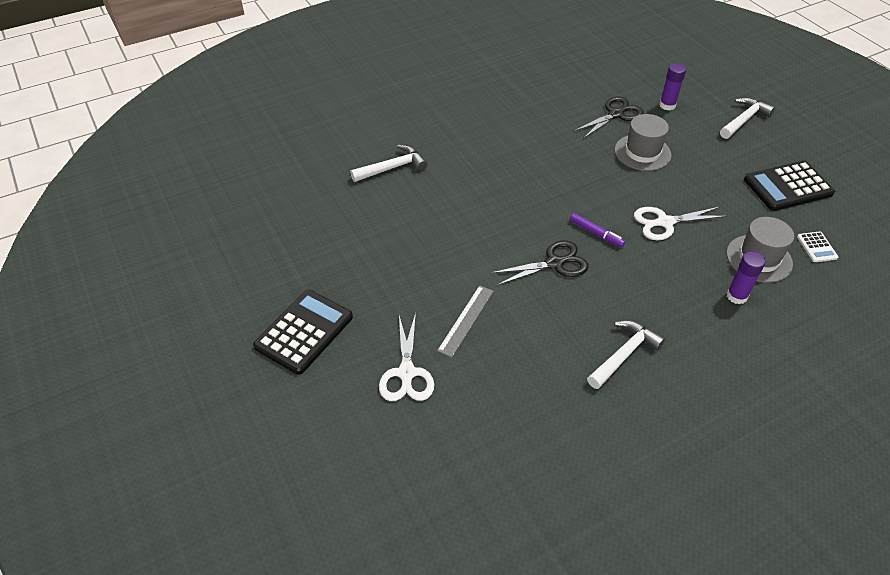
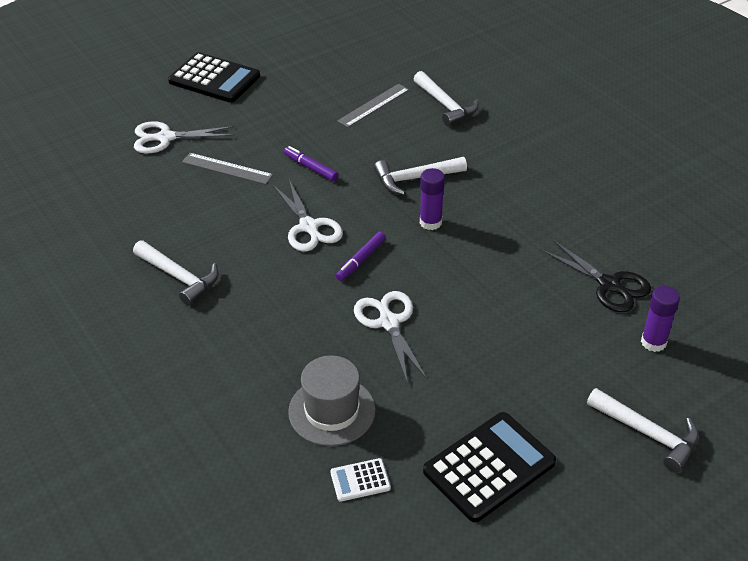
camera: 85 degrees right, 5 degrees down
(382, 212) = (374, 105): none -> grey ruler
(471, 259) = (310, 168): none -> purple marker
(493, 195) = (415, 179): none -> white hammer
(554, 263) = (309, 227): black scissors -> white scissors
(642, 152) = (528, 308): grey hat -> none
(736, 296) = (264, 380): purple glue stick -> purple glue stick (430, 222)
(788, 187) = (489, 467): black calculator -> black calculator turned 75 degrees clockwise

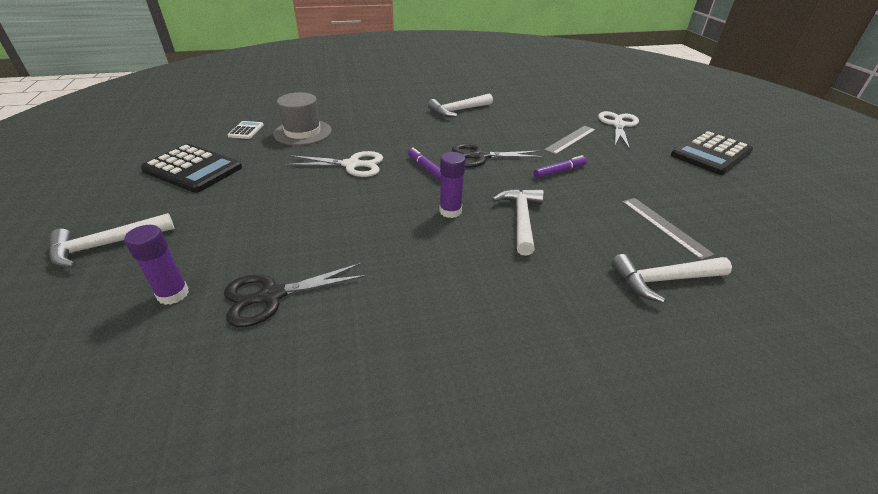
camera: 110 degrees right, 5 degrees down
(309, 227) = (480, 156): white scissors -> black scissors
(489, 467) = (193, 169): black calculator -> black calculator turned 45 degrees counterclockwise

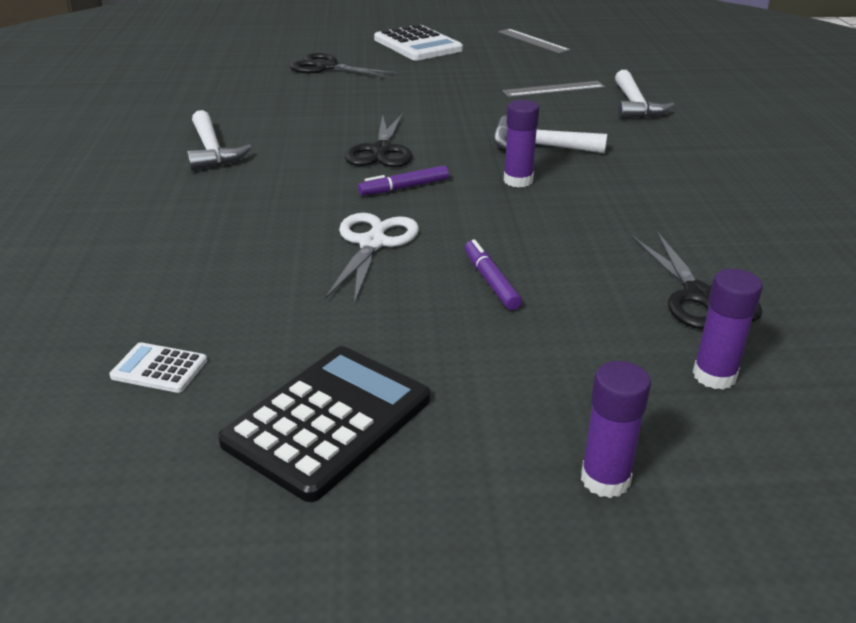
camera: 80 degrees left, 5 degrees down
(106, 245) = (605, 479): white hammer -> purple glue stick
(302, 132) = (214, 294): grey hat -> none
(559, 171) = (436, 113): purple marker -> purple marker (491, 281)
(570, 139) = (355, 96): grey ruler -> grey ruler (533, 41)
(618, 125) = (326, 67): white scissors -> black scissors
(711, 153) = (417, 45): black calculator -> white calculator

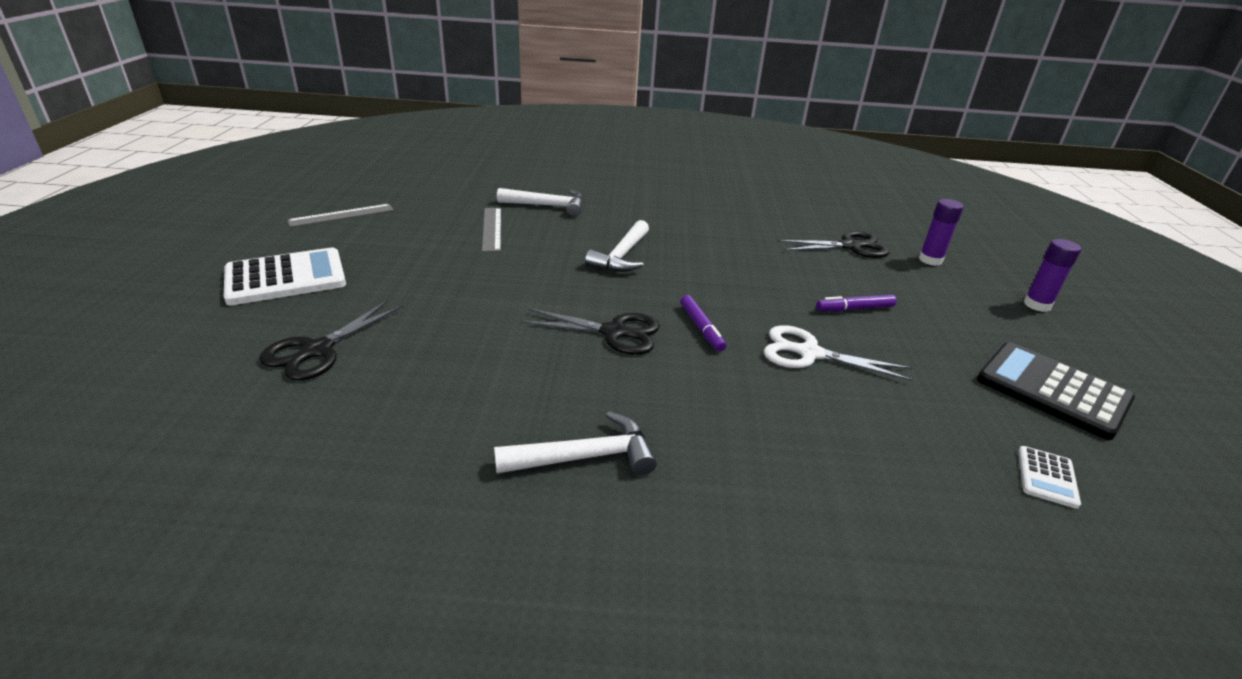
camera: 85 degrees left, 0 degrees up
(518, 181) = (690, 275): purple glue stick -> none

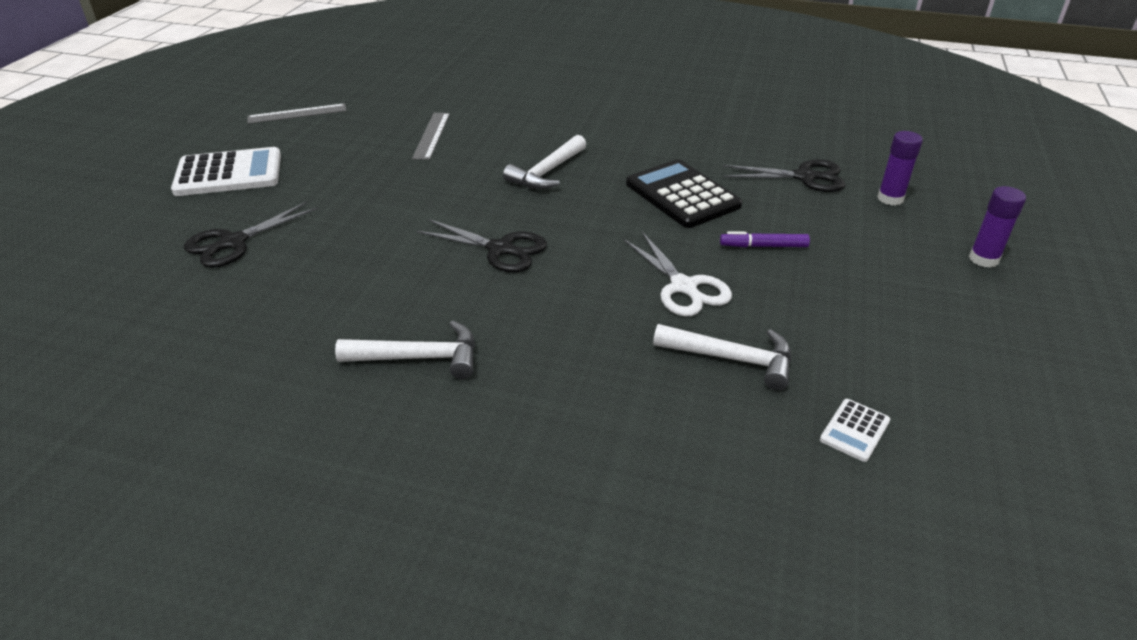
camera: 15 degrees right, 5 degrees up
(548, 206) = (498, 113): white hammer -> white hammer (732, 359)
(701, 328) = (588, 252): purple marker -> none
(808, 353) = (684, 287): white scissors -> white scissors turned 150 degrees counterclockwise
(1052, 390) = (928, 350): black calculator -> black calculator (682, 195)

